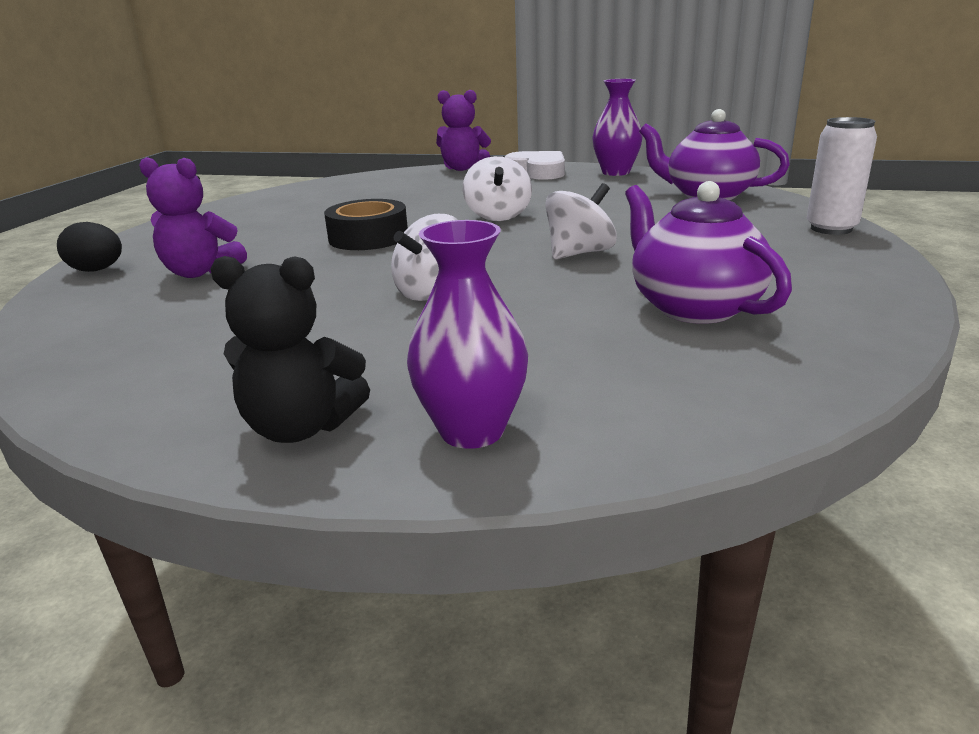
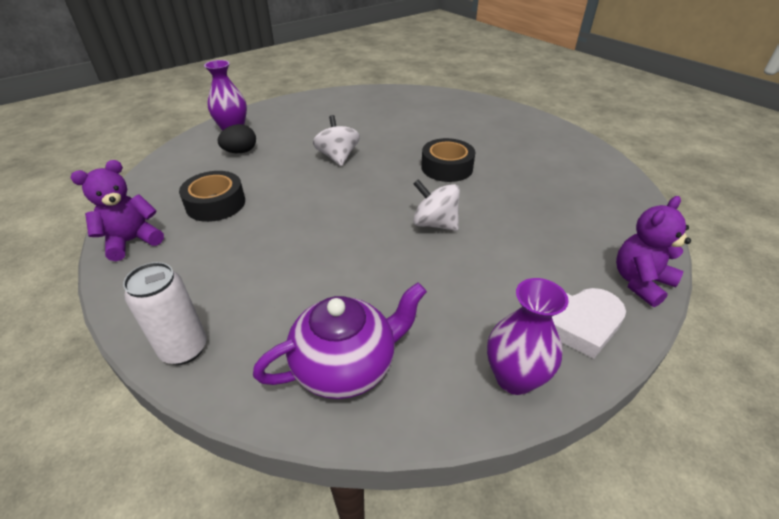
camera: 125 degrees right, 15 degrees up
(97, 270) = (480, 104): black egg -> black egg (240, 152)
(200, 272) = (445, 120): purple teddy bear -> purple teddy bear (132, 241)
(301, 427) = (277, 112): black teddy bear -> none
(579, 253) = (321, 214): white spinning top -> none
(693, 307) = (215, 204): purple teapot -> black tape

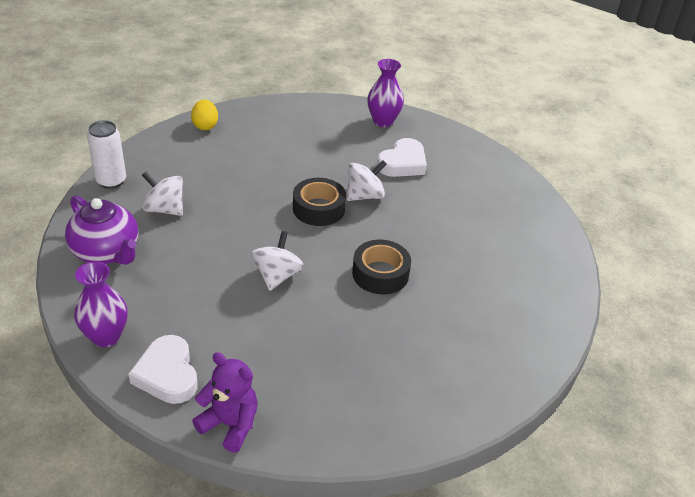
camera: 70 degrees right, 0 degrees up
(132, 241) = (205, 125): purple teddy bear -> yellow egg
(215, 204) = (262, 147): black tape -> black tape (318, 208)
(240, 152) = (345, 137): black egg -> none
(283, 296) = (164, 209): none -> white spinning top
(303, 132) = (403, 163): none -> white heart

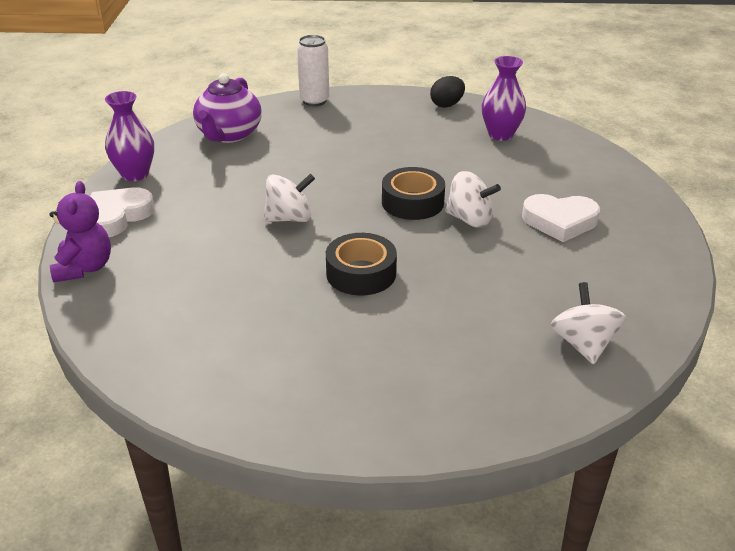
camera: 60 degrees right, 5 degrees down
(164, 209) = (310, 134): white spinning top -> white spinning top (583, 344)
(205, 125) = (447, 105): yellow egg -> black egg
(383, 121) = (612, 183): purple vase -> purple vase (500, 135)

